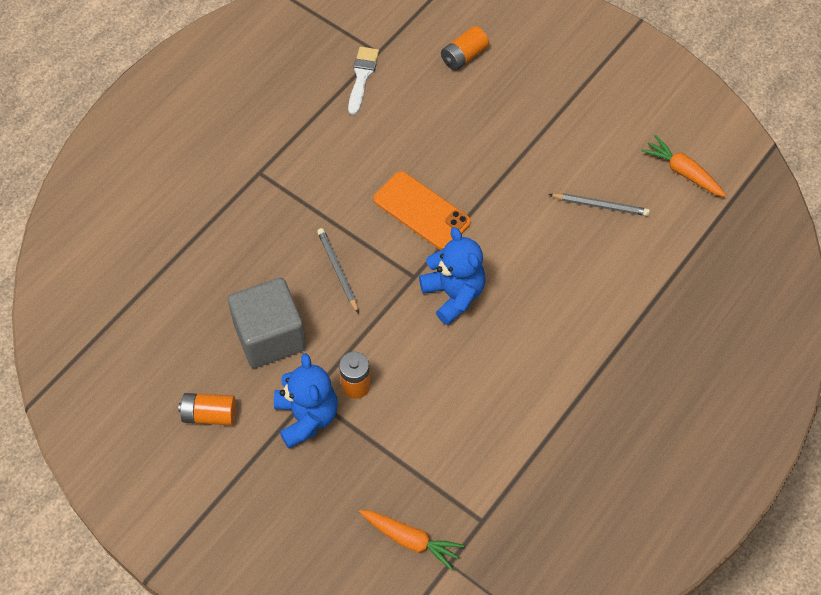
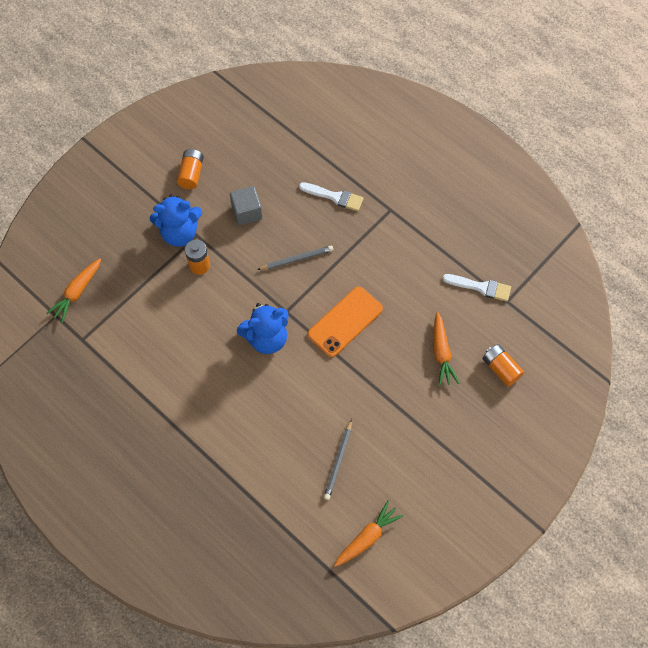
camera: 95 degrees right, 5 degrees up
(242, 235) = (334, 197): none -> white brush
(270, 336) = (247, 212): grey cube -> grey cube, size x0.61
(451, 112) = (441, 353): none -> orange carrot

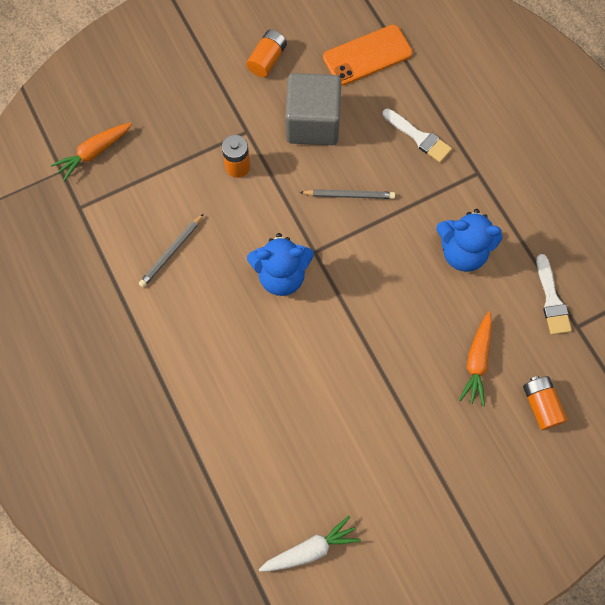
camera: 20 degrees right, 5 degrees up
(179, 233) = (229, 122): blue teddy bear -> blue teddy bear (463, 252)
(247, 212) = (313, 123): grey cube -> grey cube, size x1.65
(338, 461) = (310, 447): grey pencil -> grey pencil (171, 252)
(345, 322) = (378, 286): orange phone -> orange phone (367, 55)
(367, 537) = (310, 549): orange carrot -> white carrot
(480, 287) = (551, 299): white brush -> white brush turned 45 degrees clockwise

